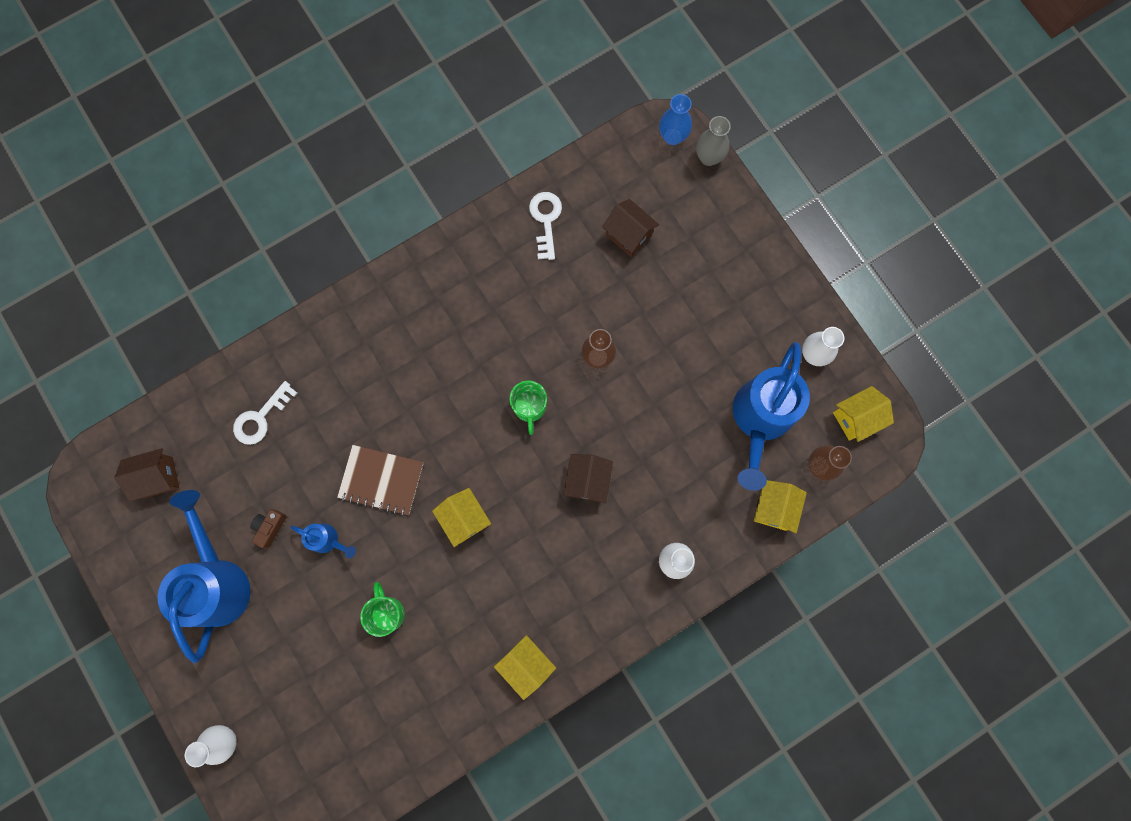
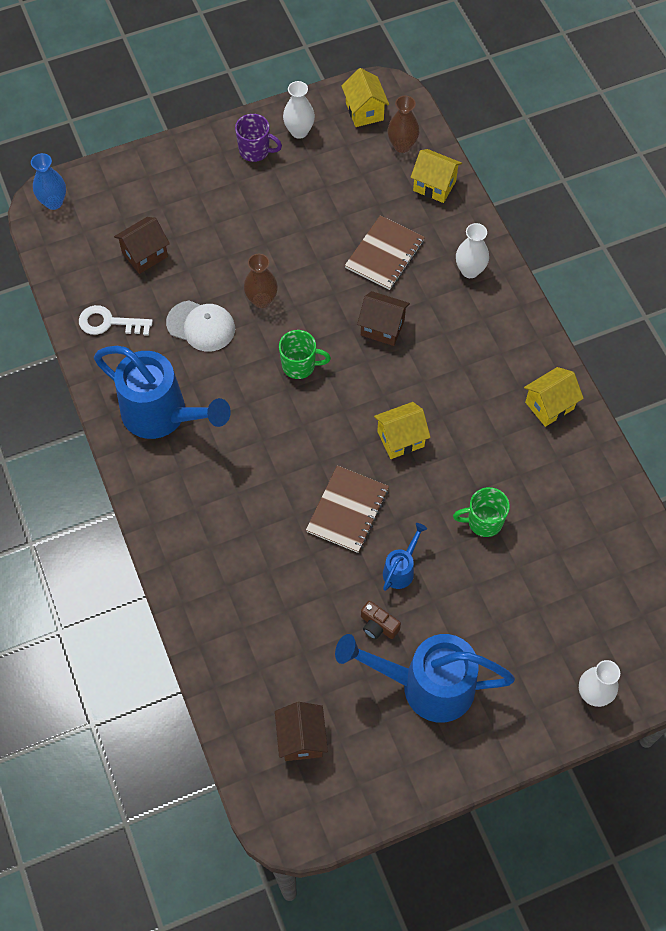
camera: 80 degrees left, 15 degrees down
(261, 418) = (256, 622): white key -> none
(557, 305) = (201, 326): none -> white cap
(675, 469) = (384, 254): none -> brown notebook
(708, 157) = (84, 177): grey vase -> none
(760, 419) = (350, 181): blue watering can -> blue watering can (162, 415)
(777, 315) = (255, 151): none -> purple mug

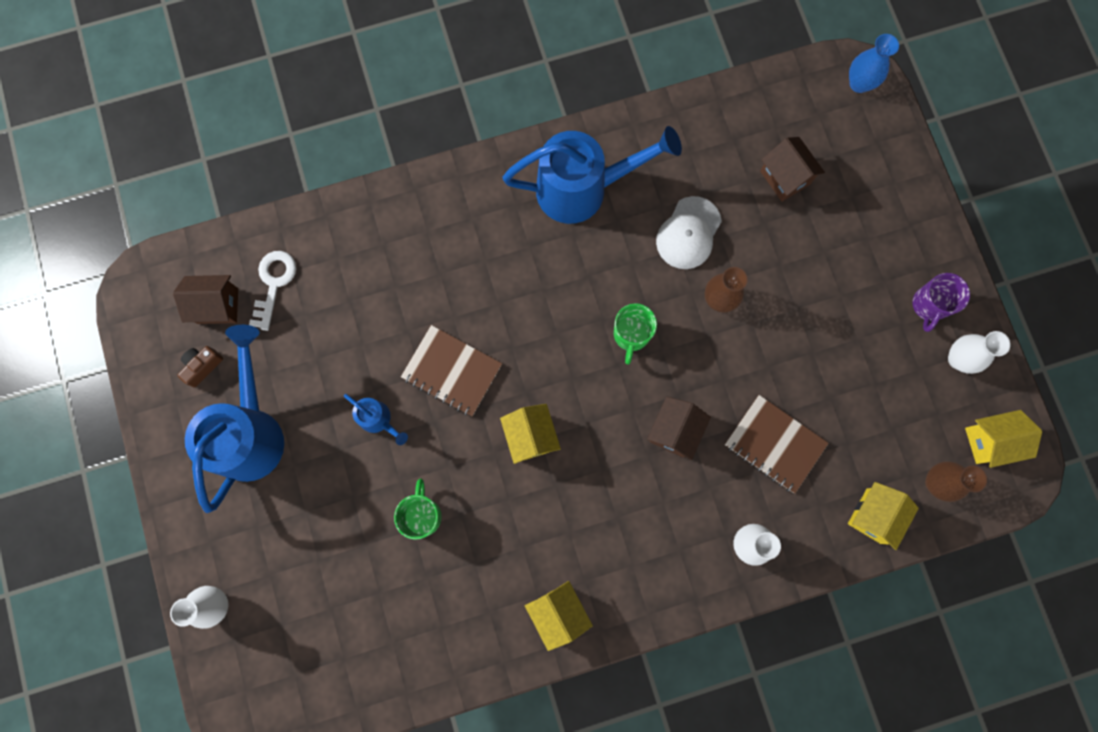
camera: 95 degrees right, 15 degrees up
(109, 323) = (698, 139): white key -> white key (274, 283)
(162, 415) = (581, 189): blue watering can -> blue watering can turned 135 degrees counterclockwise
(378, 626) = (321, 390): brown camera -> brown camera (202, 366)

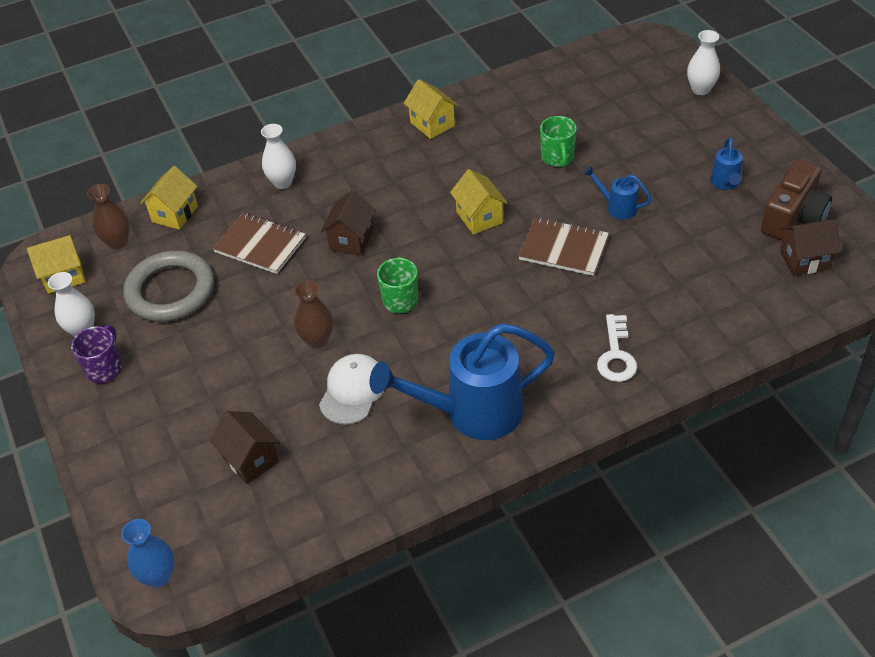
camera: 175 degrees right, 30 degrees down
(202, 366) = (793, 217): brown camera -> brown camera, size x2.02
(251, 433) = (725, 183): blue watering can -> blue watering can, size x0.45
(274, 283) = (760, 284): white key -> white key (616, 355)
(870, 396) = (170, 291): none -> grey ring

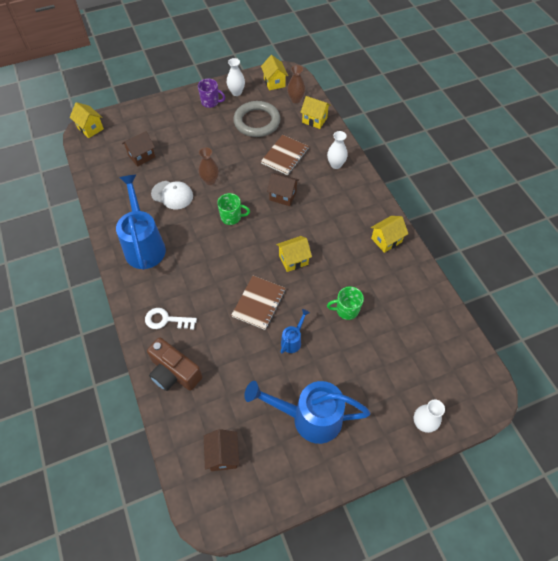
camera: 90 degrees right, 10 degrees up
(159, 576) = (90, 128): blue vase -> yellow house
(725, 183) = (310, 418): blue watering can -> blue watering can, size x2.21
(793, 217) = (267, 459): brown camera -> brown camera (174, 373)

